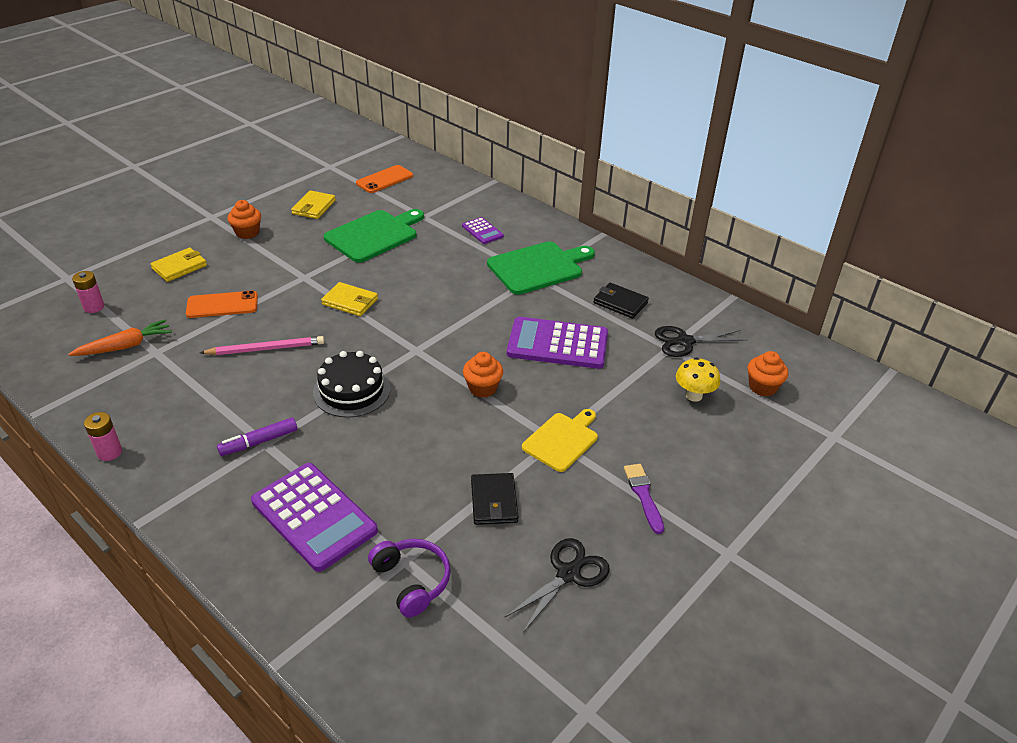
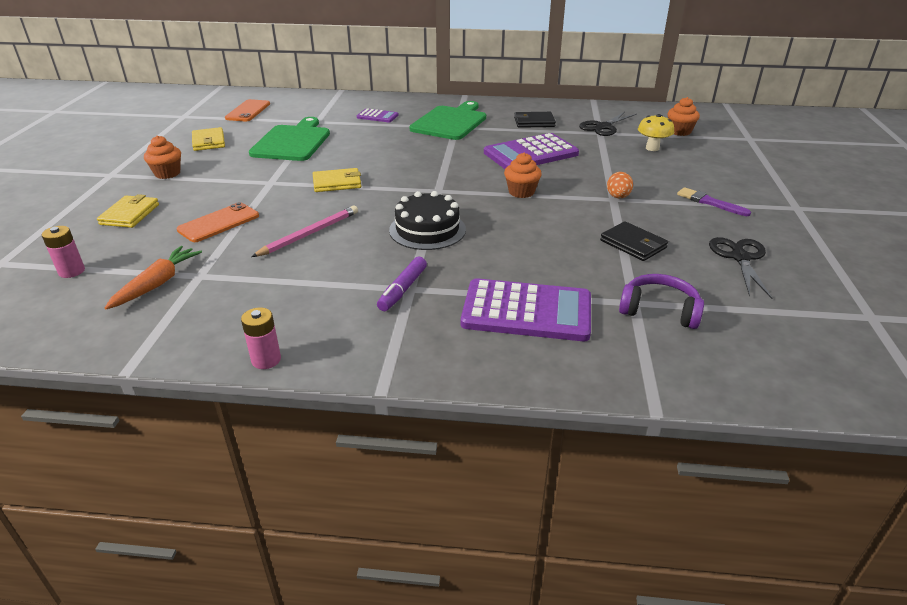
camera: 35 degrees left, 5 degrees down
(562, 440) = (618, 197): yellow cutting board -> orange egg

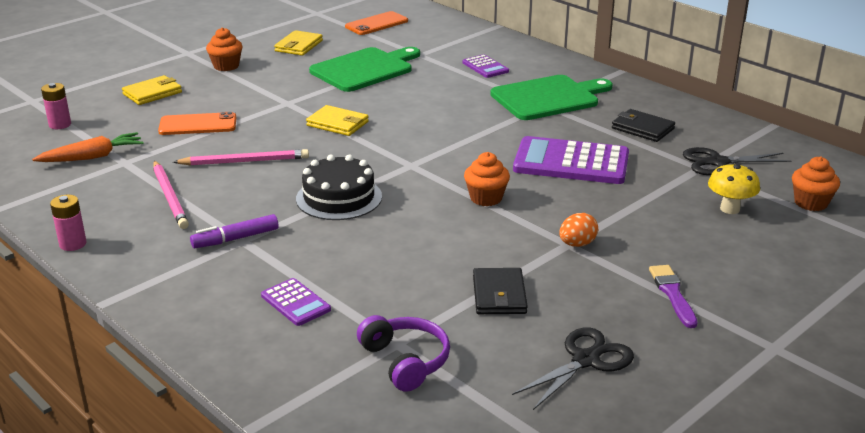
camera: 40 degrees right, 5 degrees down
(291, 284) = (170, 197): none -> pink pencil
(526, 311) = (295, 303): purple calculator -> purple calculator, size x0.50

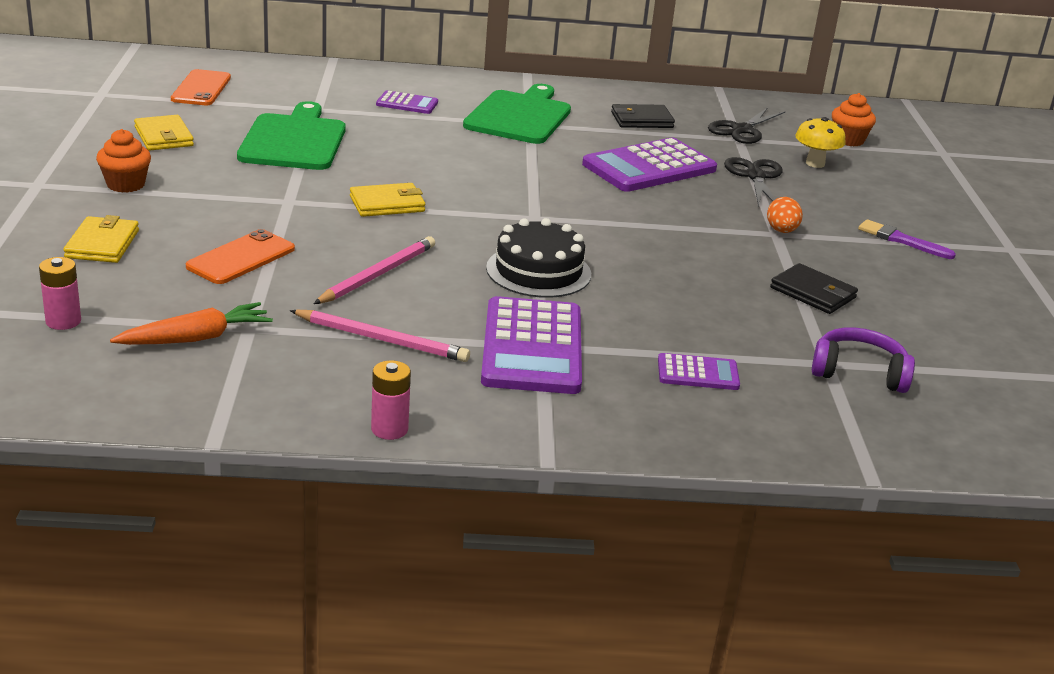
camera: 50 degrees left, 0 degrees up
(93, 157) = (196, 338): orange carrot -> orange carrot turned 45 degrees clockwise
(235, 239) = (532, 347): purple marker -> purple calculator
(486, 198) = (651, 222): orange cupcake -> none
(585, 360) = (947, 311): black scissors -> black scissors (755, 176)

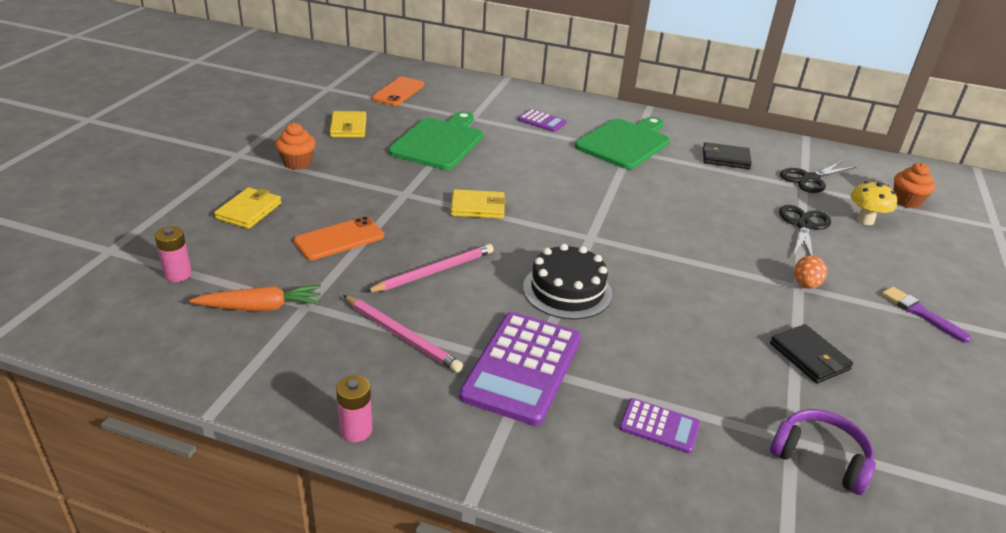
camera: 20 degrees right, 5 degrees up
(649, 167) = (711, 203): purple calculator -> none

